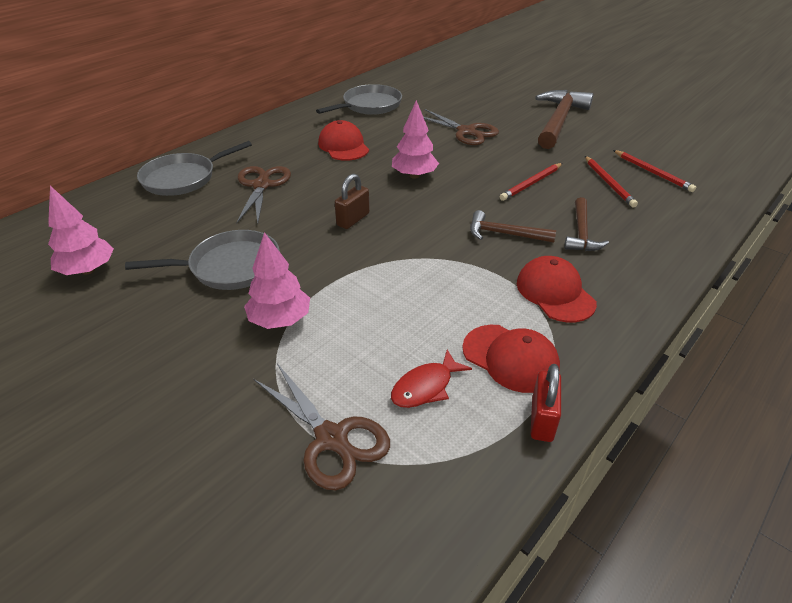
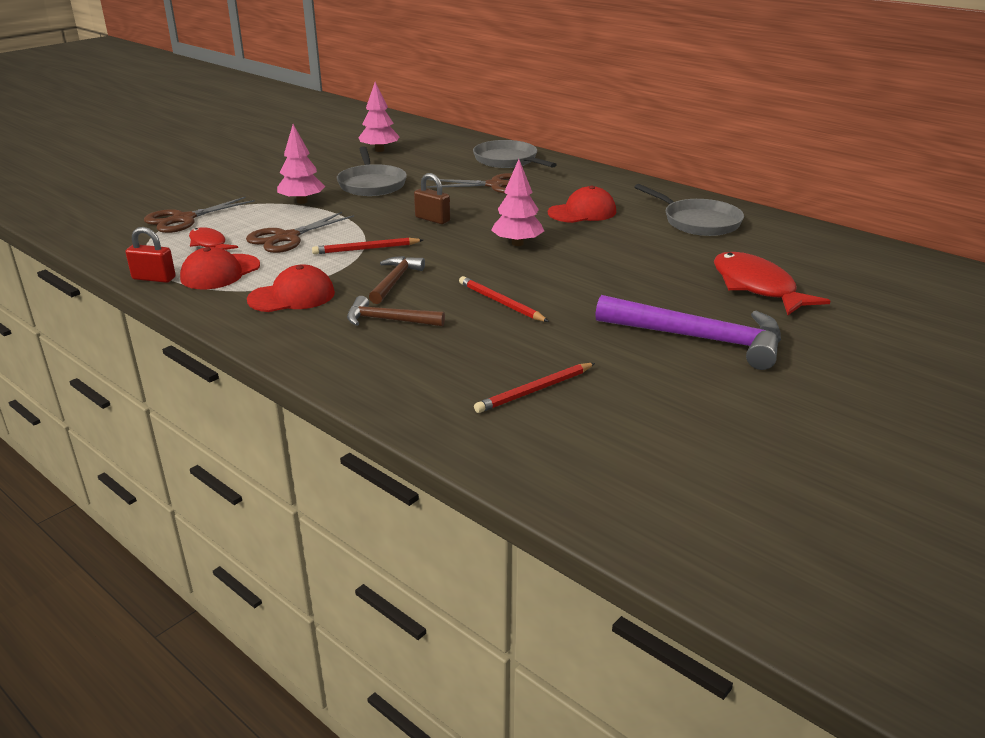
camera: 90 degrees right, 10 degrees down
(466, 132) = (638, 273): brown scissors -> brown scissors (287, 238)
(480, 99) = (756, 287): none -> red fish
(558, 121) = (699, 338): brown hammer -> purple hammer
(608, 183) = (503, 352): red pencil -> red pencil (366, 249)

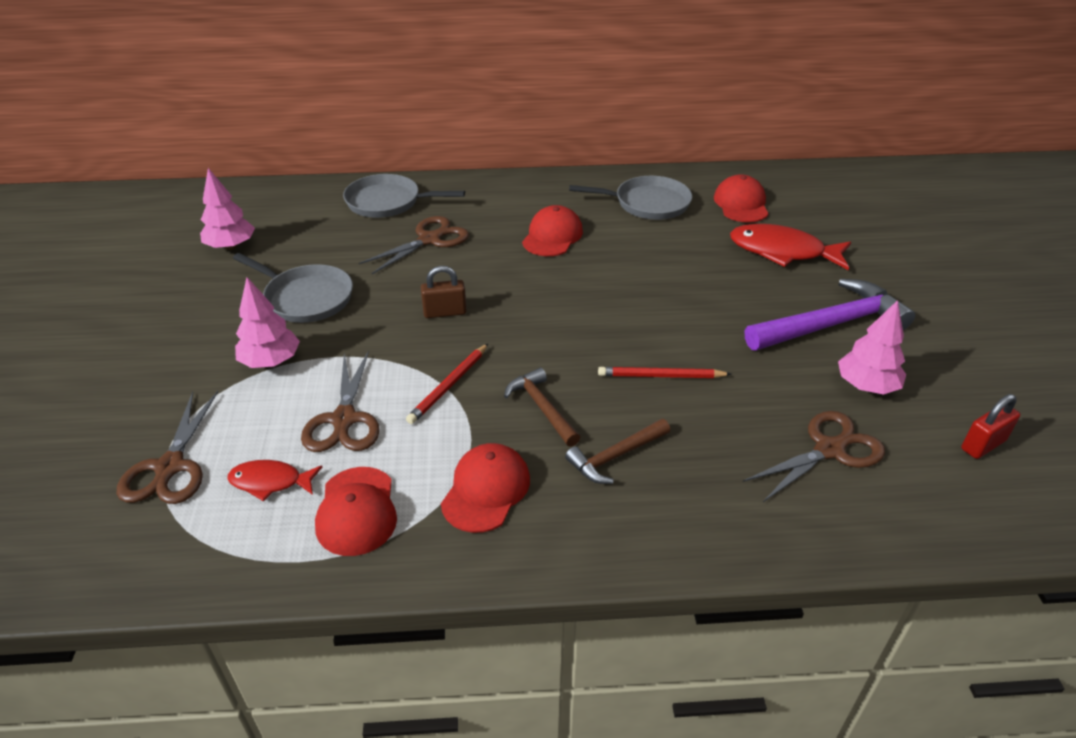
camera: 45 degrees left, 10 degrees up
(154, 278) = (296, 572): red padlock -> red padlock (983, 445)
(517, 243) = (563, 301): pink tree -> pink tree (866, 386)
(535, 390) = (829, 450): red pencil -> brown scissors
(785, 250) = (741, 204): none -> red cap

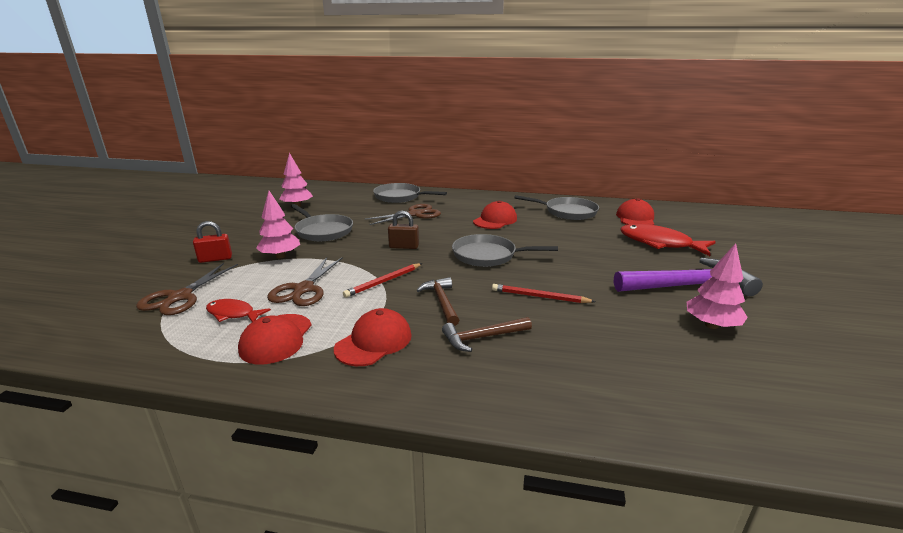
camera: 15 degrees right, 15 degrees down
(568, 311) = (487, 255): none -> grey pan
(829, 450) = (667, 361): brown scissors -> none
(983, 445) = (821, 381): red padlock -> red padlock (215, 259)

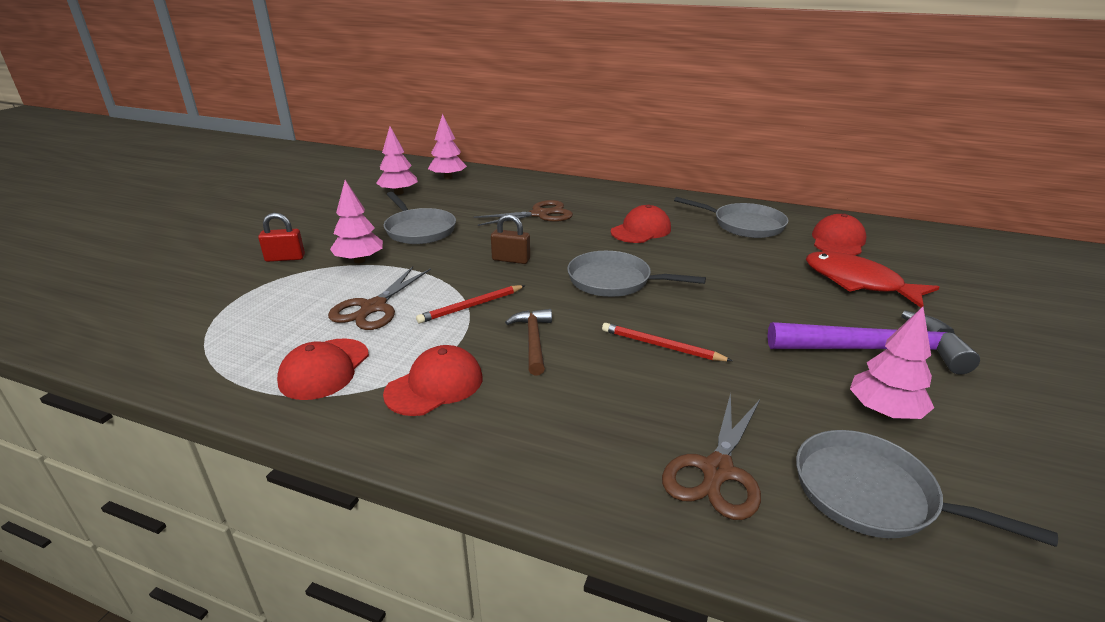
camera: 10 degrees right, 5 degrees up
(180, 297) = (234, 304): brown scissors -> brown scissors (717, 471)
(233, 314) = (286, 332): red fish -> none
(334, 193) = (448, 177): none -> pink tree
(400, 197) = (528, 188): grey pan -> grey pan (871, 494)
(483, 337) = (568, 395): brown hammer -> none

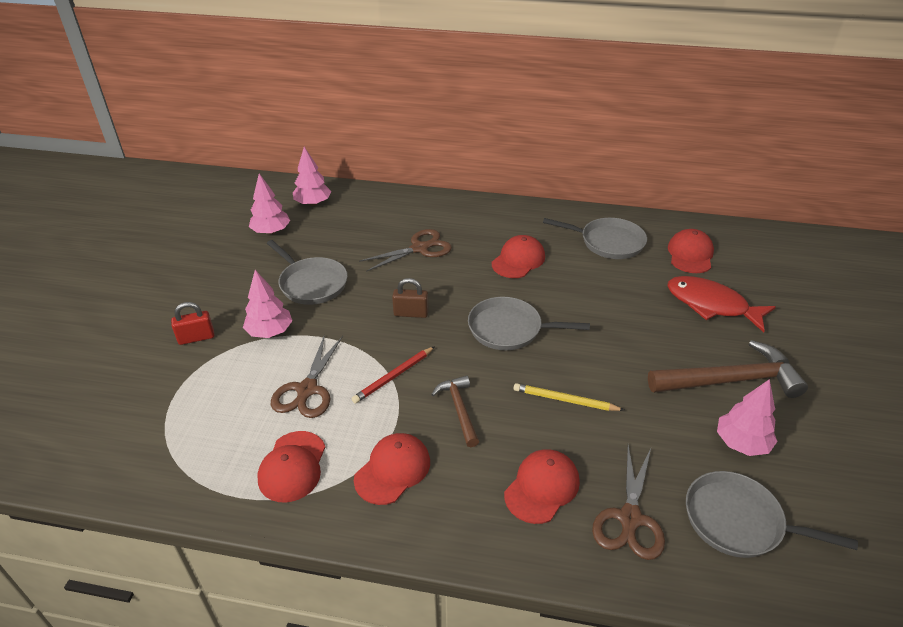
camera: 10 degrees left, 10 degrees up
(609, 424) = (542, 487): none -> red cap
(661, 346) = (565, 400): red pencil -> yellow pencil
(874, 349) = (730, 380): purple hammer -> brown hammer

